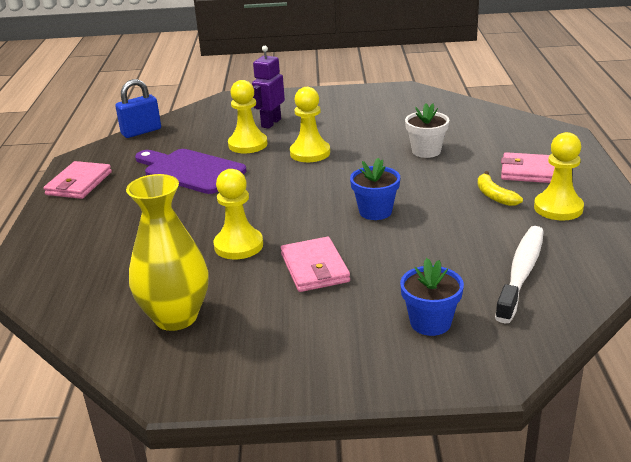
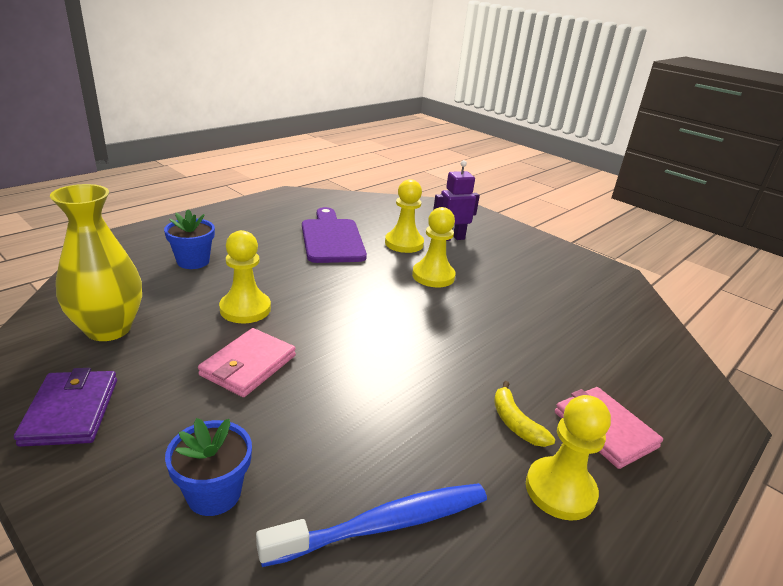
camera: 40 degrees right, 0 degrees up
(79, 183) = (260, 208): pink wallet -> none
(141, 132) = (359, 197): blue padlock -> none
(270, 360) = (71, 411): none -> purple wallet
(375, 211) = (384, 356): blue flower pot -> blue flower pot (193, 261)
(426, 151) = (532, 336): white flower pot -> none
(494, 196) = (515, 423): yellow banana -> yellow banana turned 45 degrees counterclockwise
(521, 272) = (385, 525): white toothbrush -> blue toothbrush

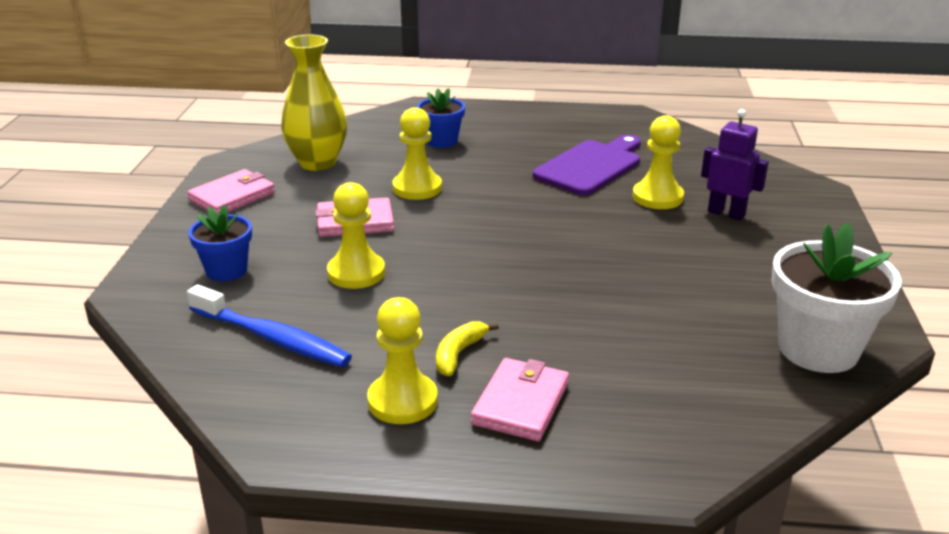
camera: 55 degrees right, 0 degrees up
(71, 411) = (232, 197): purple wallet -> pink wallet
(433, 276) = (625, 234): yellow pawn -> yellow pawn (356, 273)
(619, 295) = (818, 349): none -> white flower pot

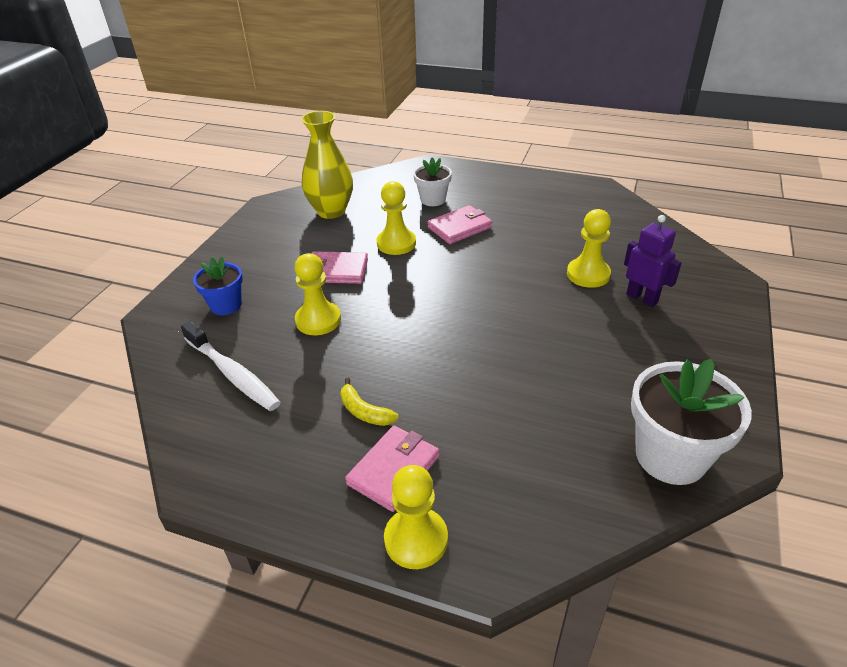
camera: 15 degrees right, 10 degrees up
(232, 197) = (257, 236): pink wallet -> pink wallet (460, 227)
(272, 338) = (233, 374): blue toothbrush -> white toothbrush
(402, 401) = (303, 451): yellow pawn -> yellow pawn (416, 539)
(441, 141) = (433, 200): blue flower pot -> white flower pot
(458, 354) = (364, 411): yellow banana -> yellow banana turned 90 degrees counterclockwise
(591, 166) = (544, 236): purple cutting board -> none

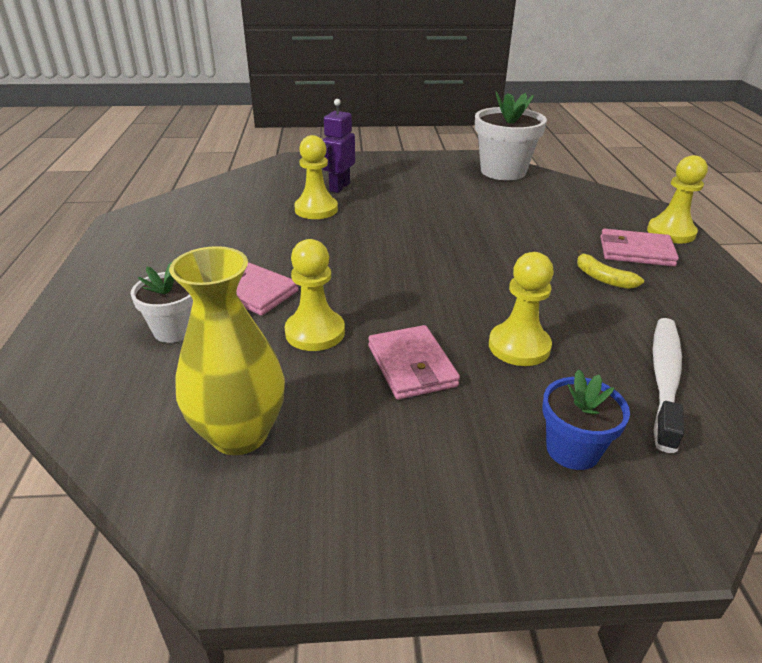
camera: 115 degrees left, 5 degrees down
(364, 411) = (602, 278): yellow banana -> yellow banana turned 120 degrees clockwise

